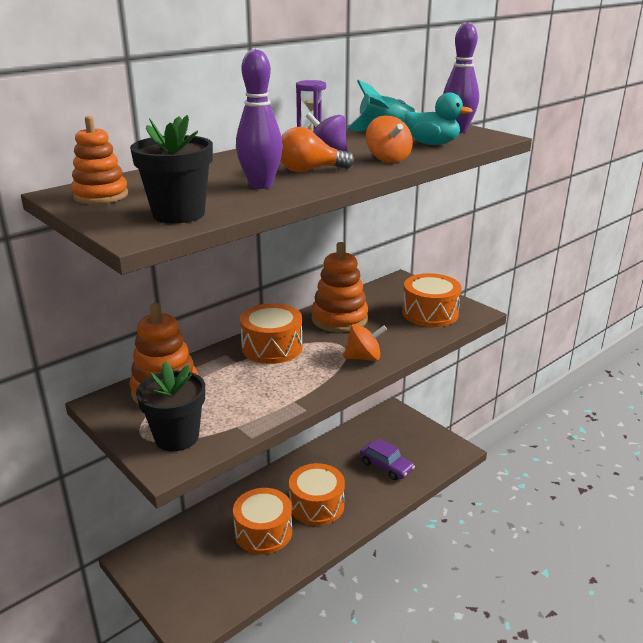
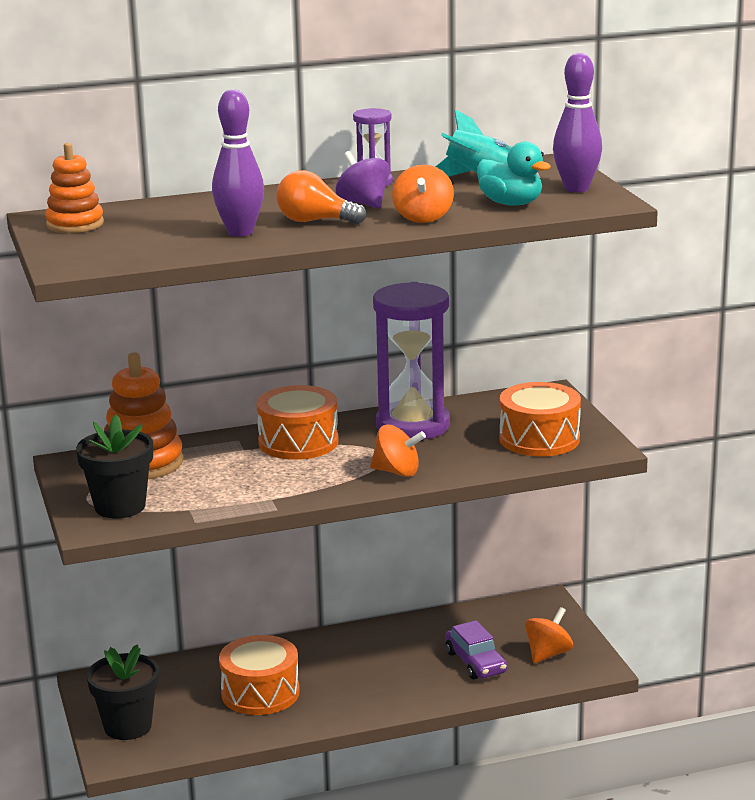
camera: 25 degrees right, 5 degrees down
(178, 214) = (125, 252): black flower pot -> black flower pot (127, 726)
(316, 505) = (347, 682): orange drum -> none
(339, 319) = (413, 425): orange stacking toy -> purple hourglass
(424, 448) = (548, 654): none -> orange spinning top

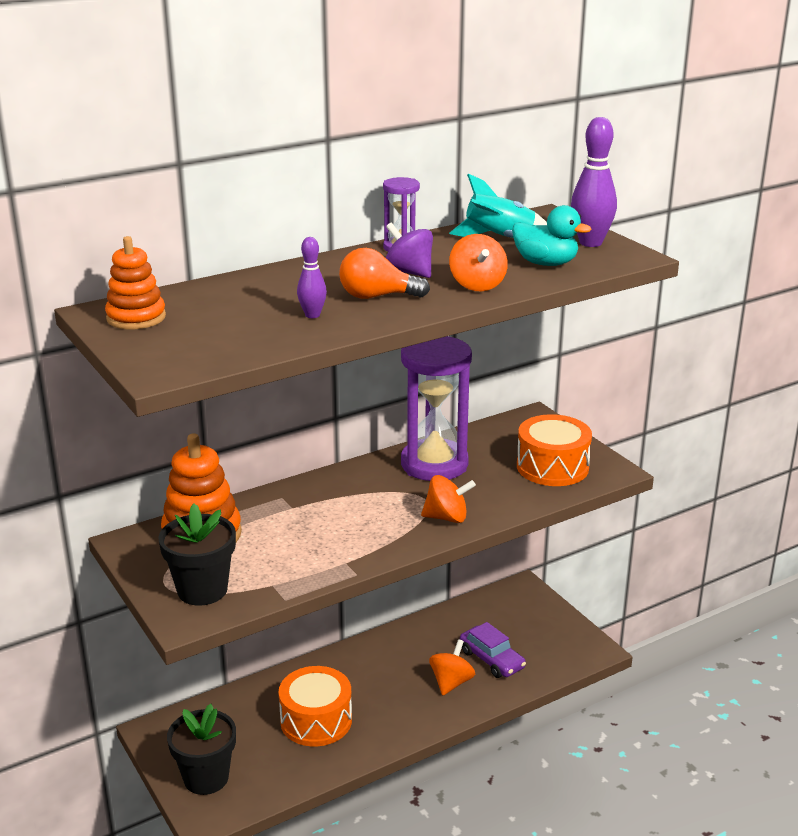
camera: 15 degrees left, 5 degrees up
(240, 232) = (312, 315): purple bowling pin -> purple bowling pin, size x0.57
(298, 442) = (339, 494): orange drum -> none
(548, 654) = (548, 642): orange spinning top -> orange spinning top (451, 682)

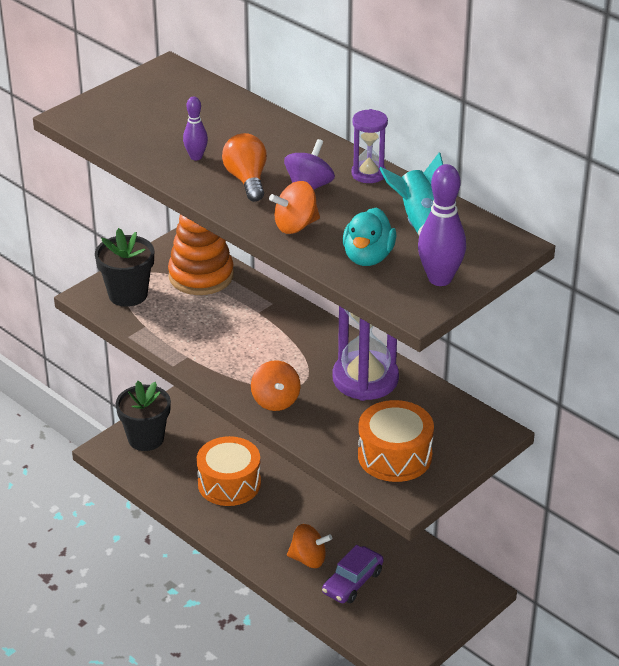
camera: 75 degrees right, 10 degrees up
(136, 318) = (162, 85): orange stacking toy -> none

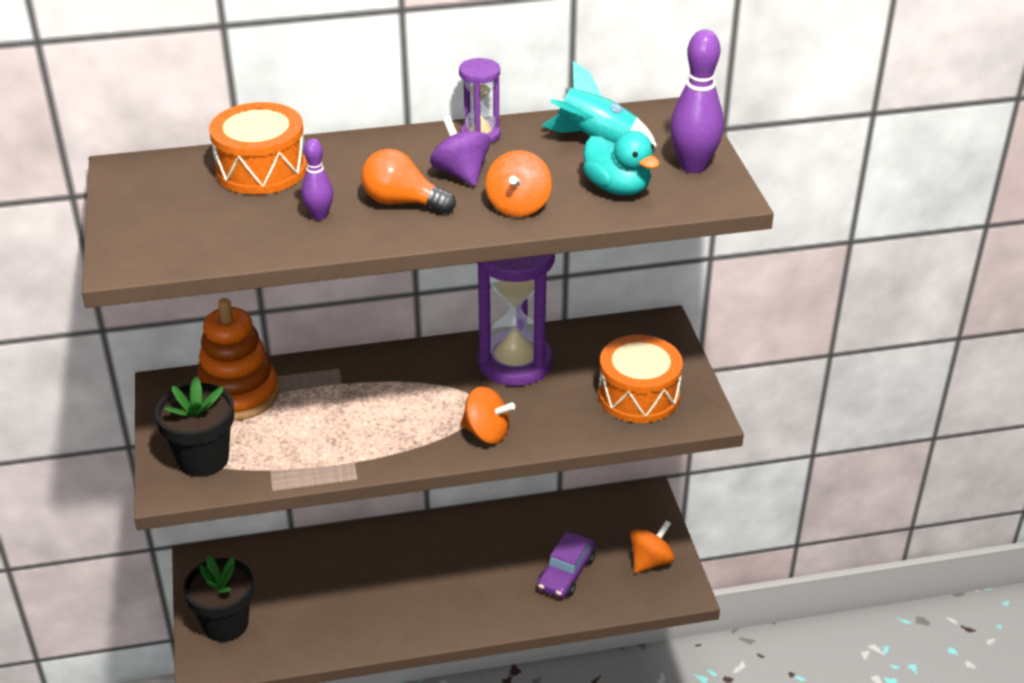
camera: 55 degrees left, 0 degrees up
(229, 483) = (356, 592): orange drum -> orange drum (261, 169)
(308, 559) = (510, 587): orange spinning top -> orange spinning top (650, 561)
(352, 582) = (566, 573): purple car -> purple car turned 45 degrees clockwise

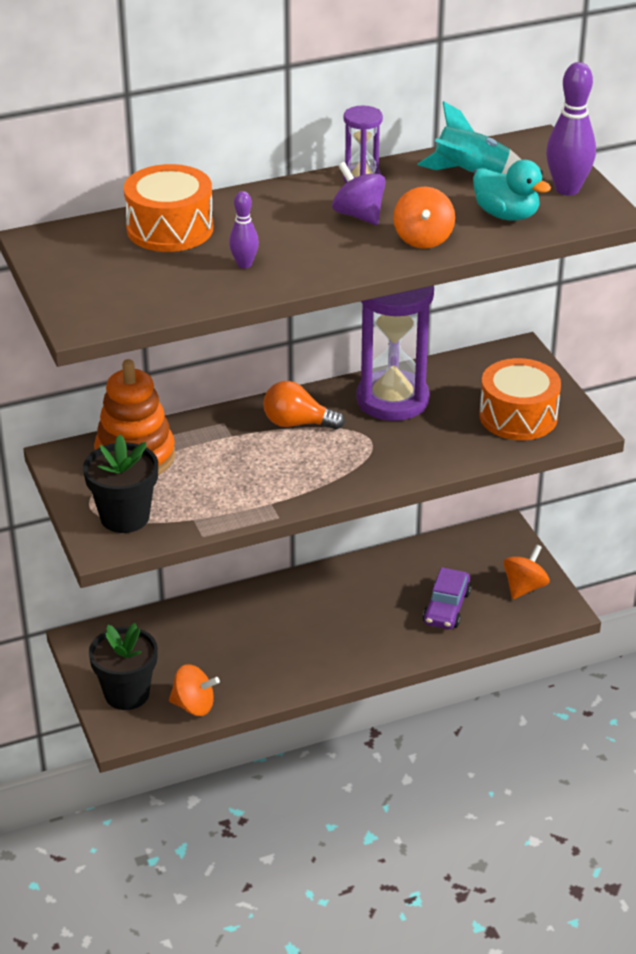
camera: 10 degrees left, 0 degrees up
(402, 202) = (316, 245): orange light bulb -> orange light bulb (297, 423)
(487, 433) = (387, 464): orange spinning top -> orange spinning top (194, 705)

